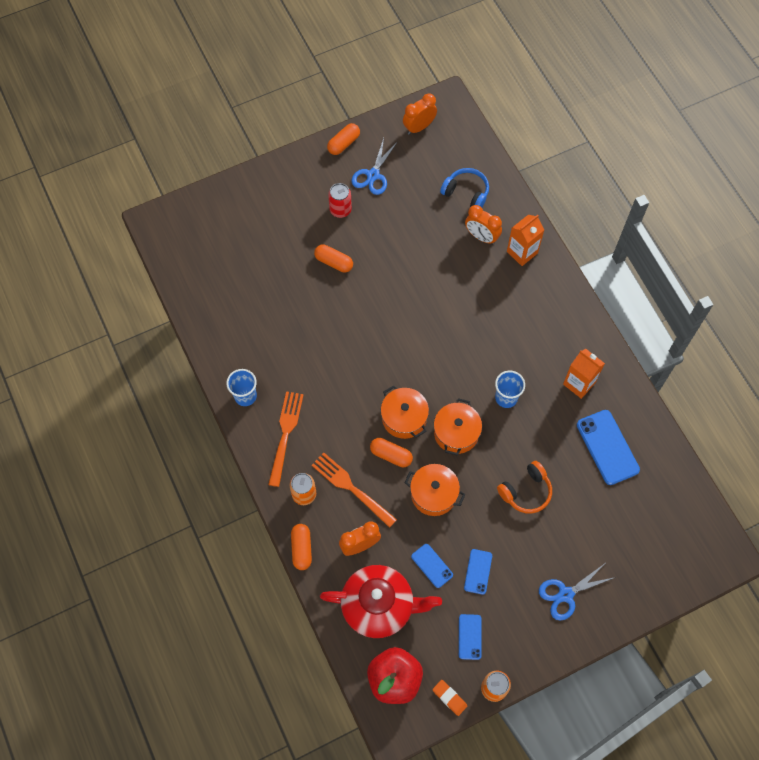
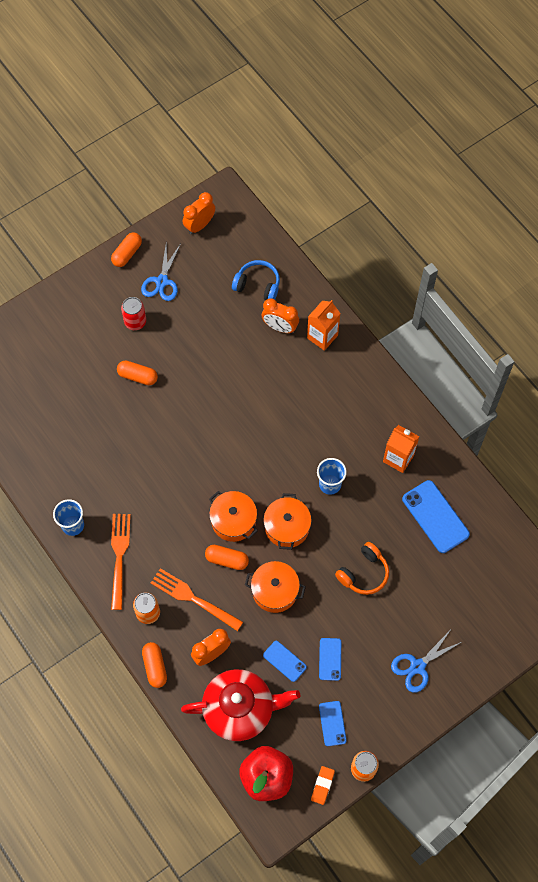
camera: 10 degrees left, 0 degrees up
(449, 698) = (322, 785): orange eraser -> orange eraser turned 75 degrees clockwise

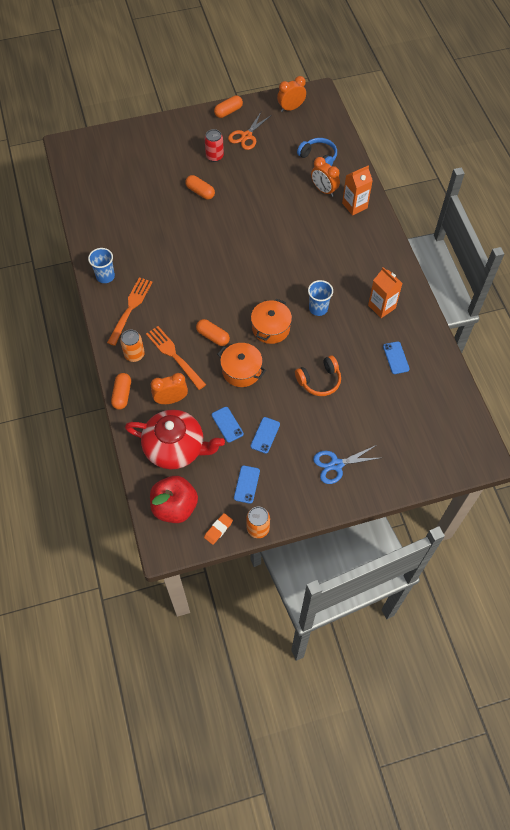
camera: 20 degrees right, 5 degrees down
(162, 281) = (246, 136): blue scissors -> orange scissors
(233, 521) = (230, 311): orange pot -> none
(435, 516) = (396, 358): blue phone -> blue phone, size x0.57

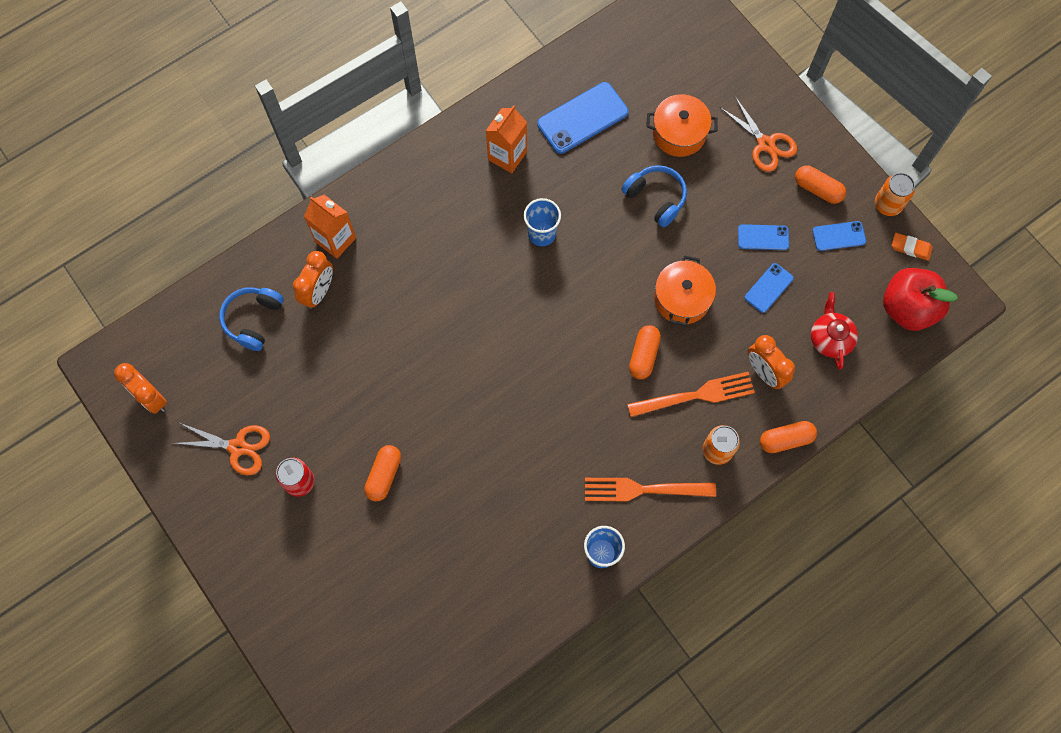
camera: 110 degrees left, 10 degrees up
(174, 356) = (696, 395): orange fork -> orange fork turned 135 degrees counterclockwise
(176, 448) = (830, 338): red teapot -> red teapot, size x0.54
(228, 111) = (188, 497): orange capsule -> orange capsule (817, 189)
(271, 328) = (599, 284): orange pot -> orange pot (679, 133)
(319, 380) = (655, 198): orange headphones -> blue headphones
(336, 465) = (765, 144): blue scissors -> orange scissors
(396, 358) = (582, 118): blue phone -> blue phone, size x1.77

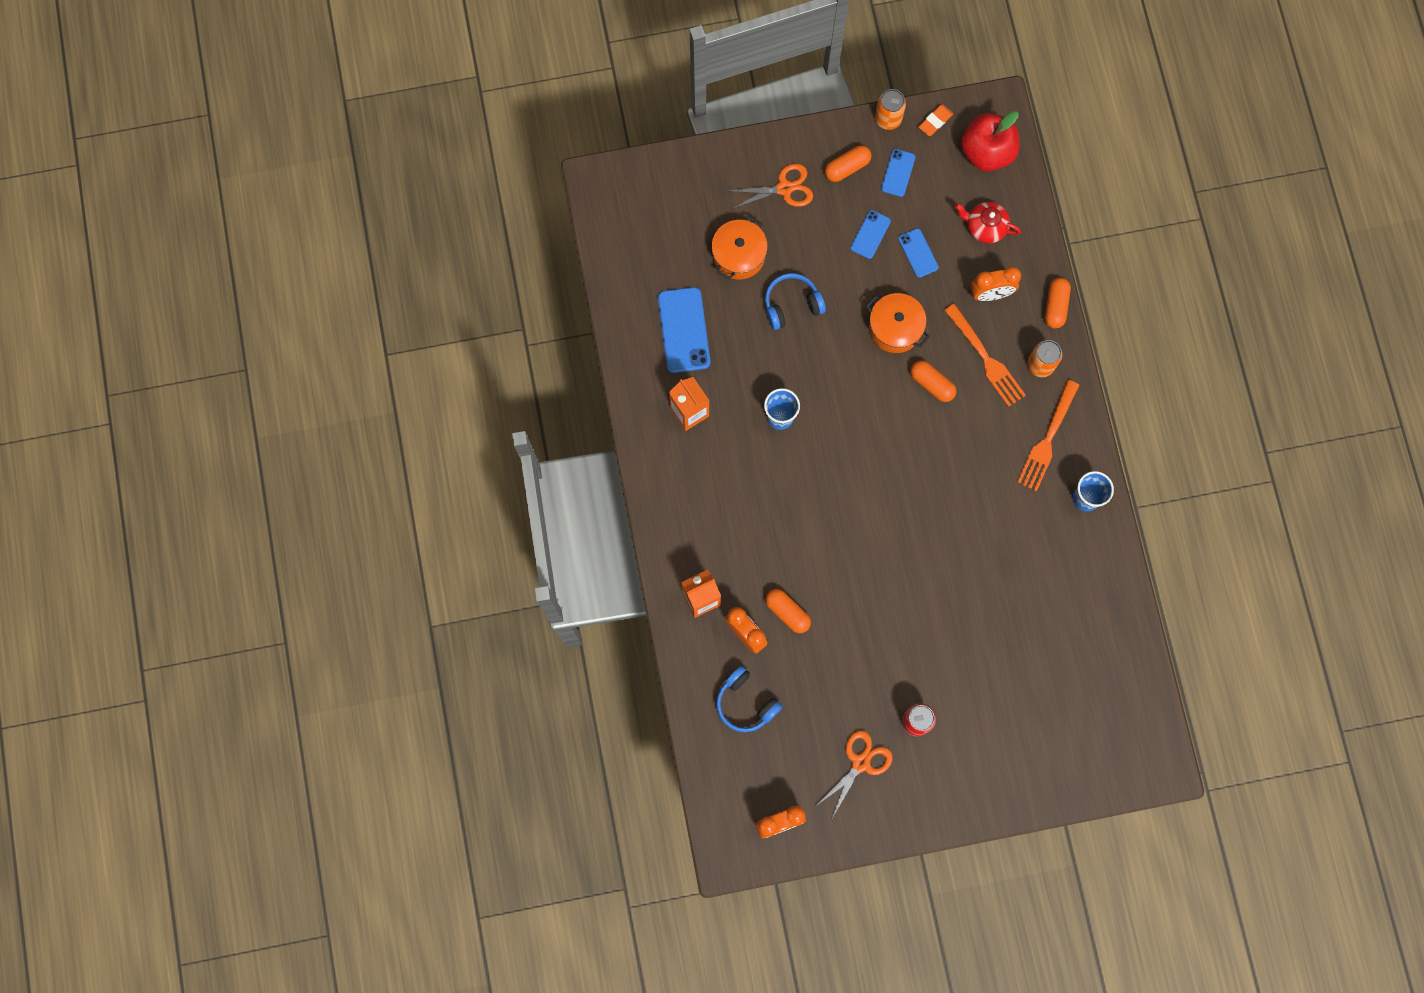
camera: 65 degrees left, 5 degrees up
(384, 475) = (941, 647): orange capsule -> orange capsule (787, 612)
(696, 395) = (986, 358): orange fork -> orange fork turned 135 degrees clockwise

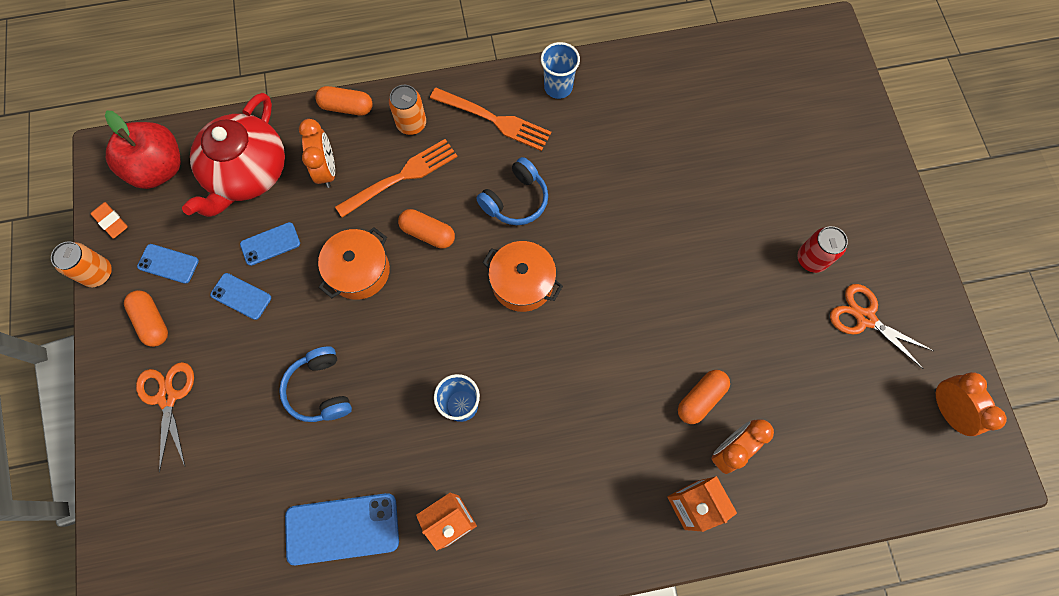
camera: 90 degrees left, 5 degrees down
(739, 255) = (249, 455): orange pot -> orange pot (522, 283)
(746, 703) = (813, 449): blue headphones -> blue headphones (515, 200)
(931, 384) = (428, 233): orange capsule -> orange capsule turned 75 degrees clockwise
(985, 227) = (247, 173): red teapot -> red teapot, size x1.85

